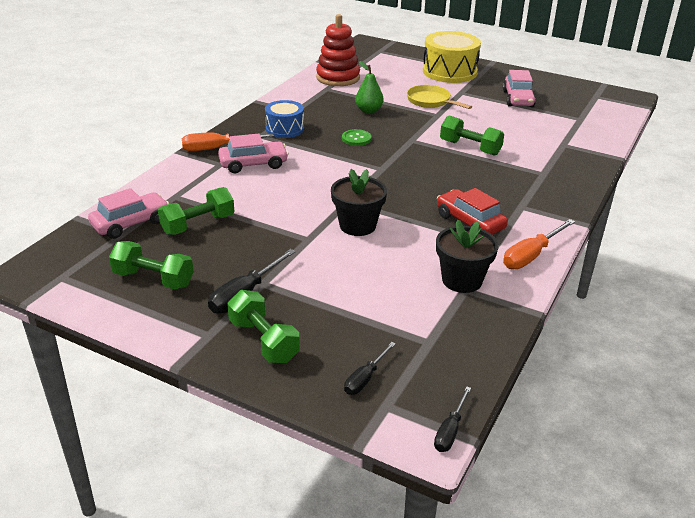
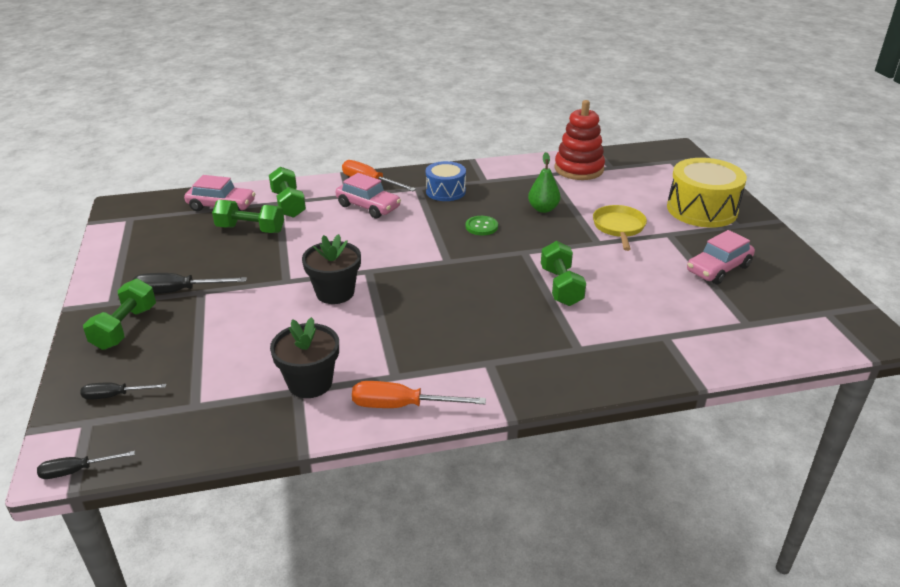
camera: 50 degrees right, 0 degrees up
(153, 279) = (160, 249): green dumbbell -> green dumbbell (288, 204)
(469, 222) = (417, 345): red car -> none

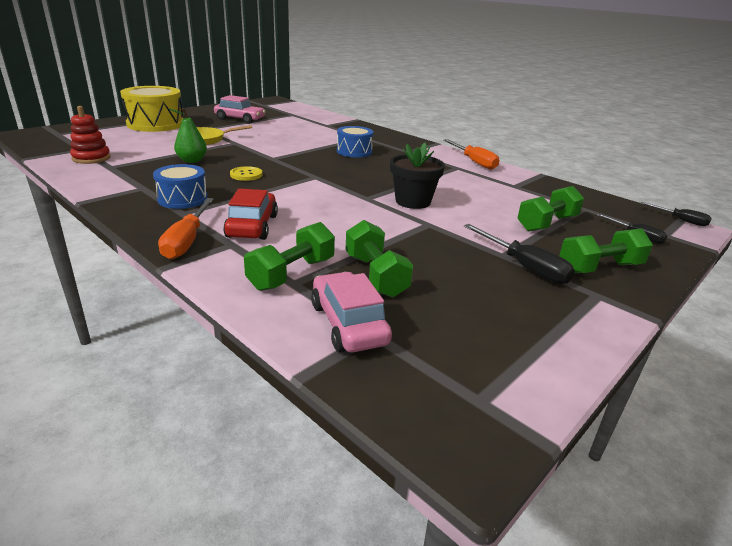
camera: 125 degrees left, 5 degrees down
(310, 383) = (503, 184): black flower pot -> none
(368, 207) = (252, 226): pink car -> red car
(481, 227) = (246, 175): green button -> yellow button
(515, 314) = (354, 151): none -> blue drum
(561, 286) = (306, 145): green dumbbell -> green dumbbell (547, 223)
(579, 169) = (91, 158): red stacking toy -> red stacking toy, size x0.67

